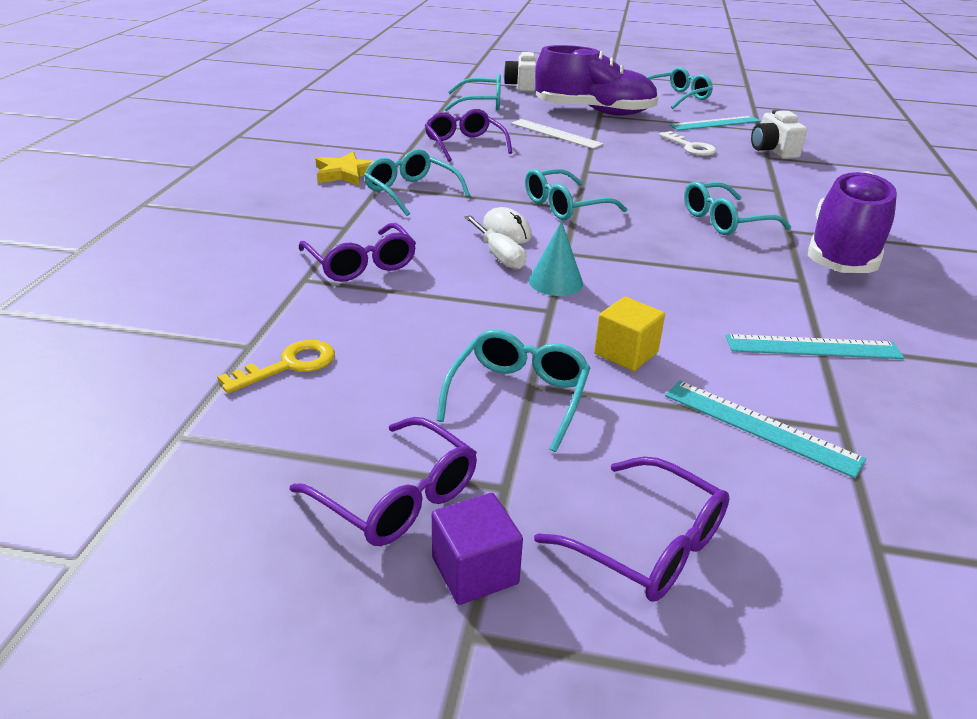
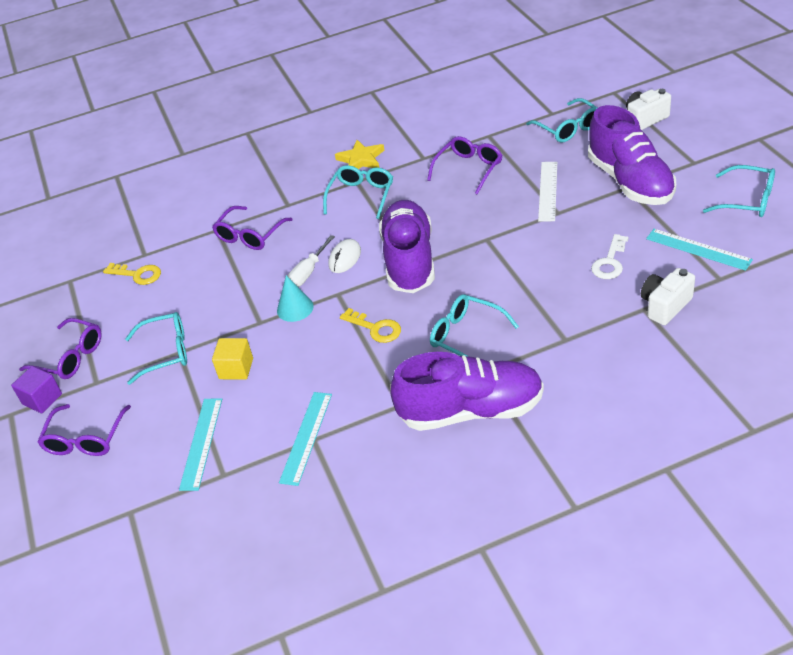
camera: 65 degrees right, 10 degrees up
(397, 497) = (70, 357): purple glasses -> purple glasses turned 75 degrees counterclockwise
(565, 206) = (409, 260): turquoise glasses -> purple shoe
(656, 253) = (375, 328): none -> yellow key
(813, 347) = (306, 437): turquoise ruler -> turquoise ruler turned 45 degrees clockwise

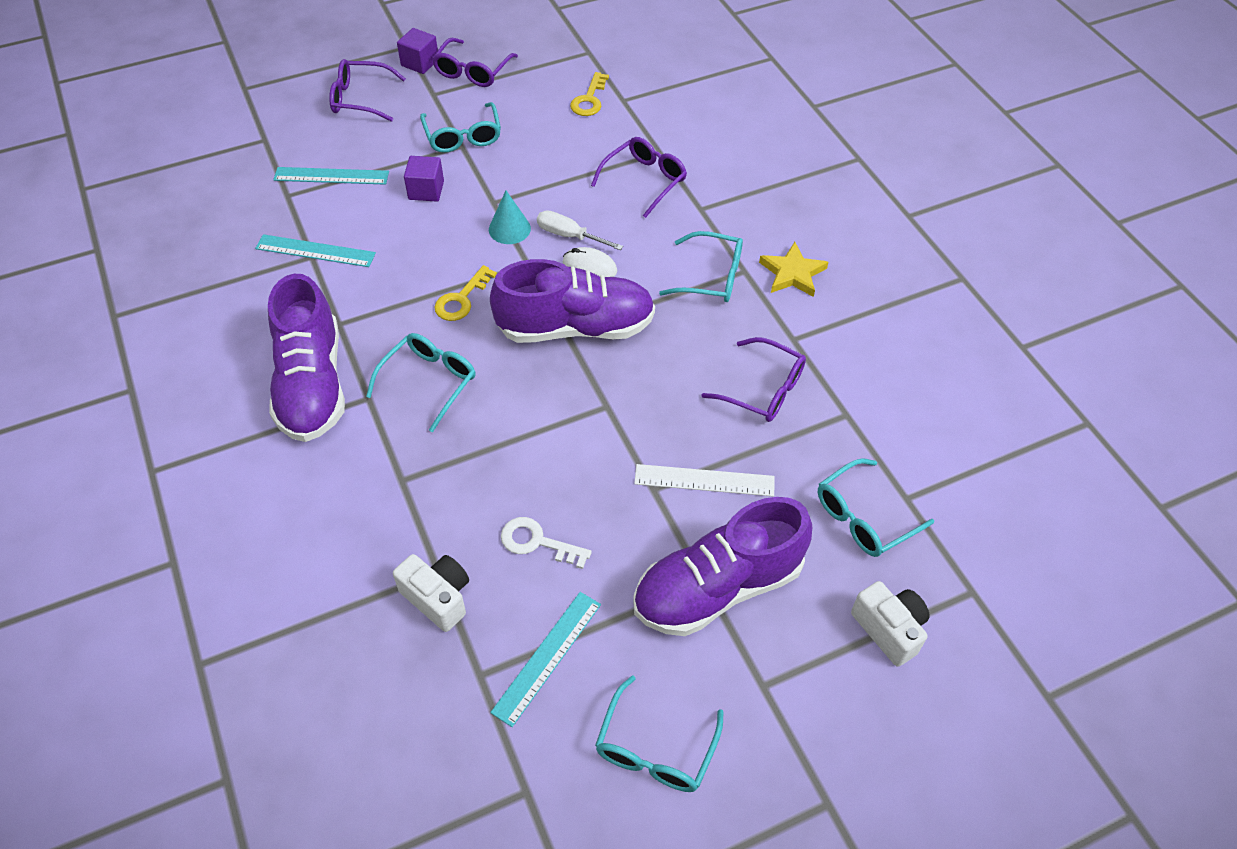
camera: 80 degrees right, 10 degrees up
(236, 369) = (426, 190): yellow cube -> purple cube
(250, 235) = (644, 180): purple glasses -> purple glasses turned 105 degrees clockwise

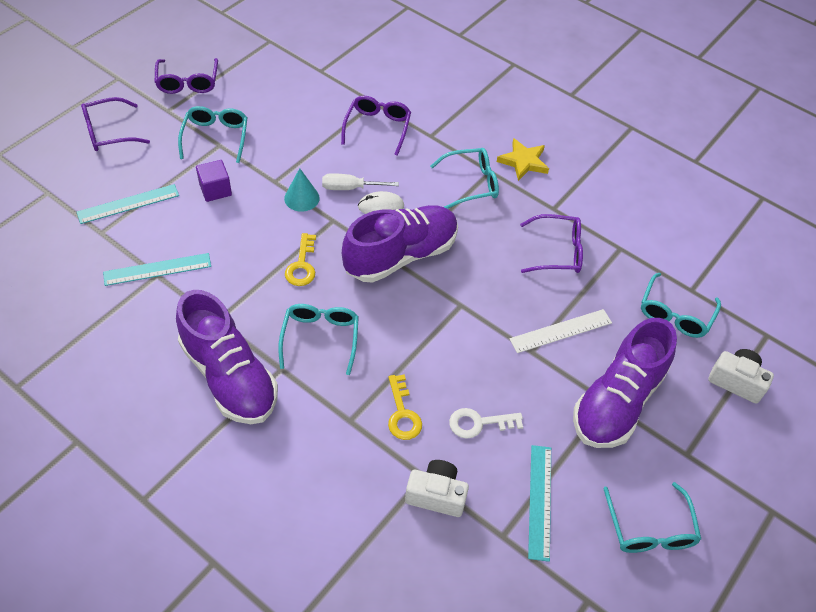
camera: 30 degrees left, 0 degrees up
(420, 63) = (139, 88): purple cube -> none
(463, 136) = (216, 137): turquoise glasses -> turquoise glasses turned 135 degrees counterclockwise
(589, 99) = (295, 78): yellow key -> yellow key (402, 413)

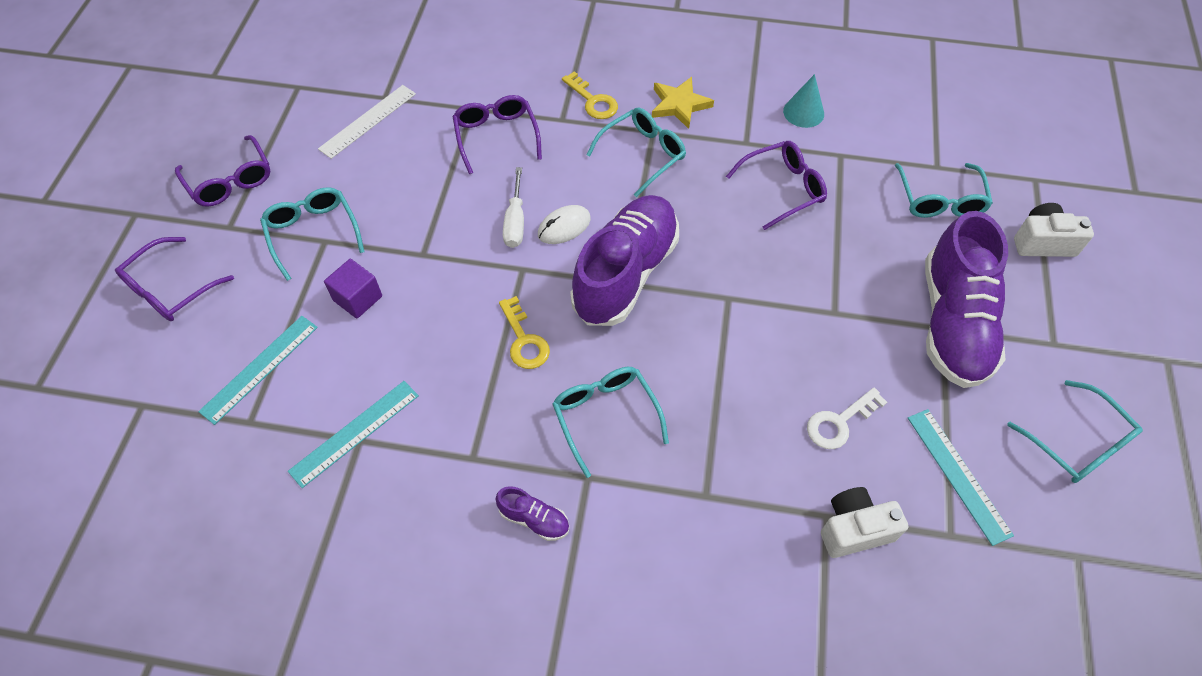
camera: 25 degrees left, 5 degrees up
(229, 376) = (534, 519): purple shoe -> purple shoe, size x0.41
(301, 198) = (468, 259): turquoise cone -> turquoise cone (803, 112)
(350, 188) = (515, 221): white screwdriver -> white screwdriver turned 60 degrees counterclockwise
(402, 413) = (755, 456): yellow key -> yellow key (593, 101)
(561, 331) = (847, 274): white ruler -> white ruler (368, 121)

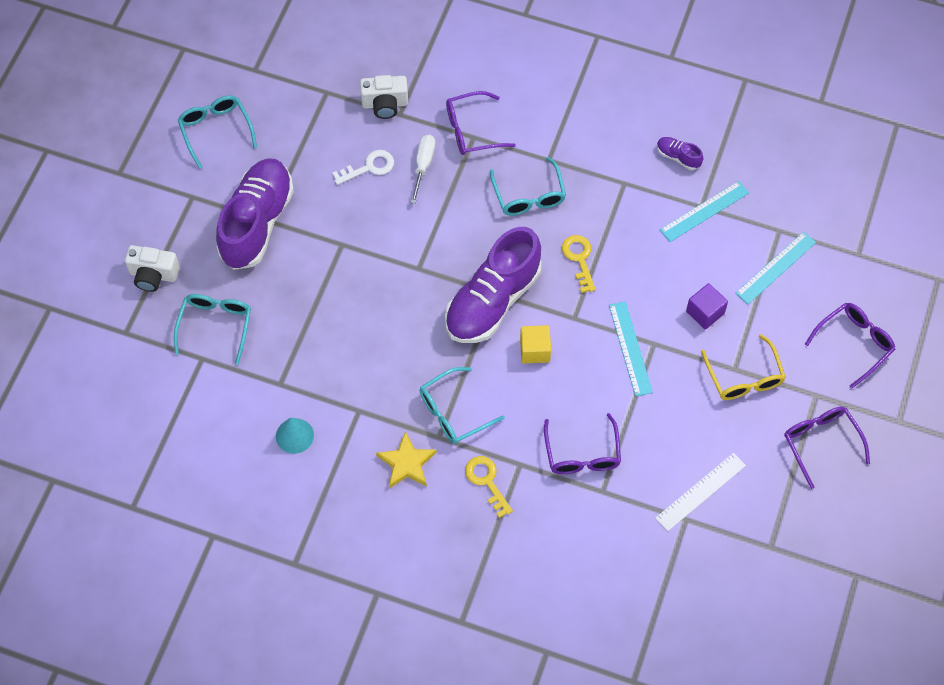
camera: 170 degrees left, 5 degrees up
(313, 233) = (744, 377): turquoise glasses -> yellow glasses
(515, 221) = (574, 362): white screwdriver -> white screwdriver (423, 166)
(534, 519) = (586, 140): purple shoe -> purple shoe (678, 157)
(564, 227) = (535, 350): white mouse -> yellow cube
(783, 189) = (342, 357): purple glasses -> purple glasses (472, 130)
(958, 475) = (304, 124): turquoise ruler -> turquoise ruler (630, 348)

